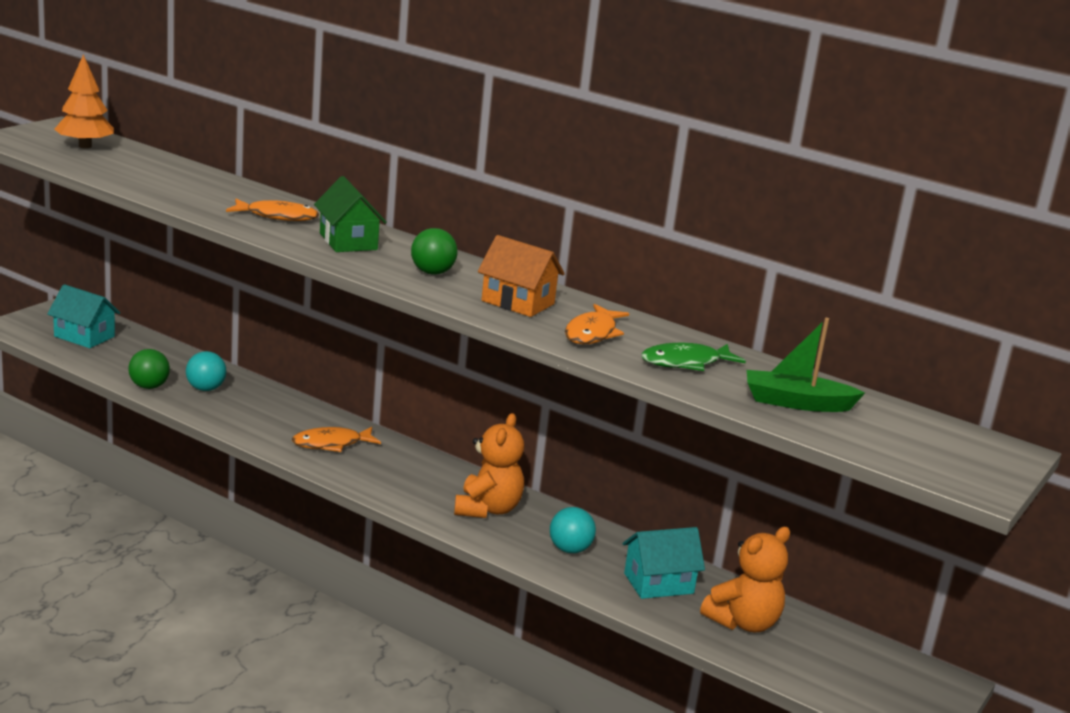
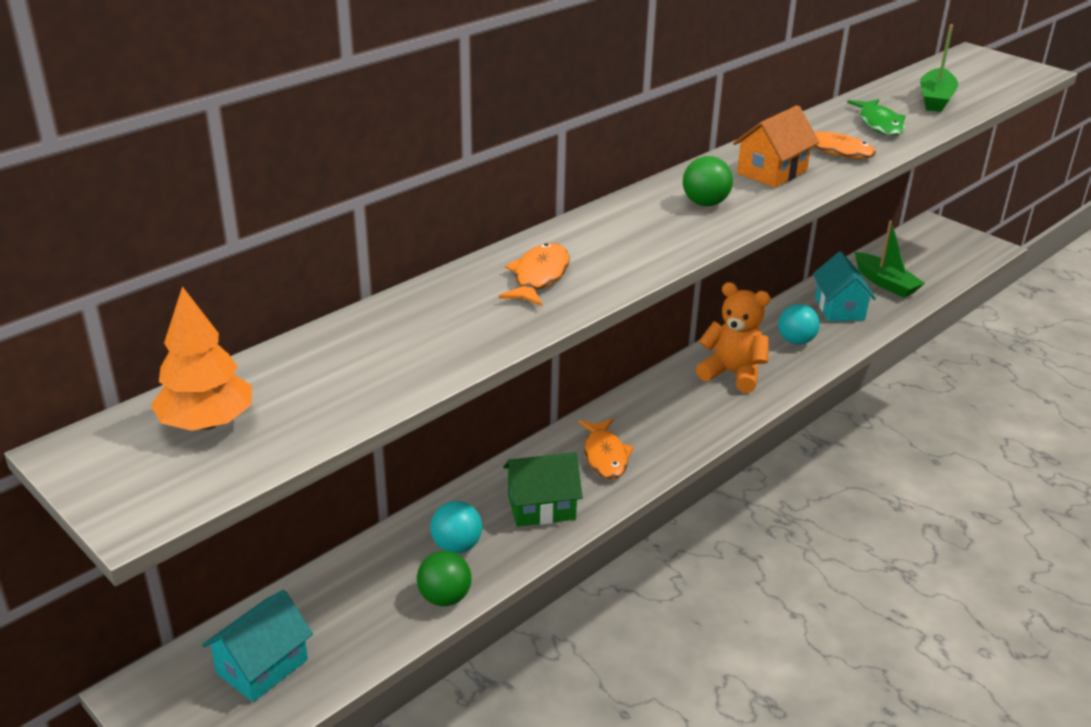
camera: 75 degrees left, 10 degrees up
(348, 241) = (620, 240): green house -> green house (541, 507)
(743, 622) = (885, 283): orange teddy bear -> green boat

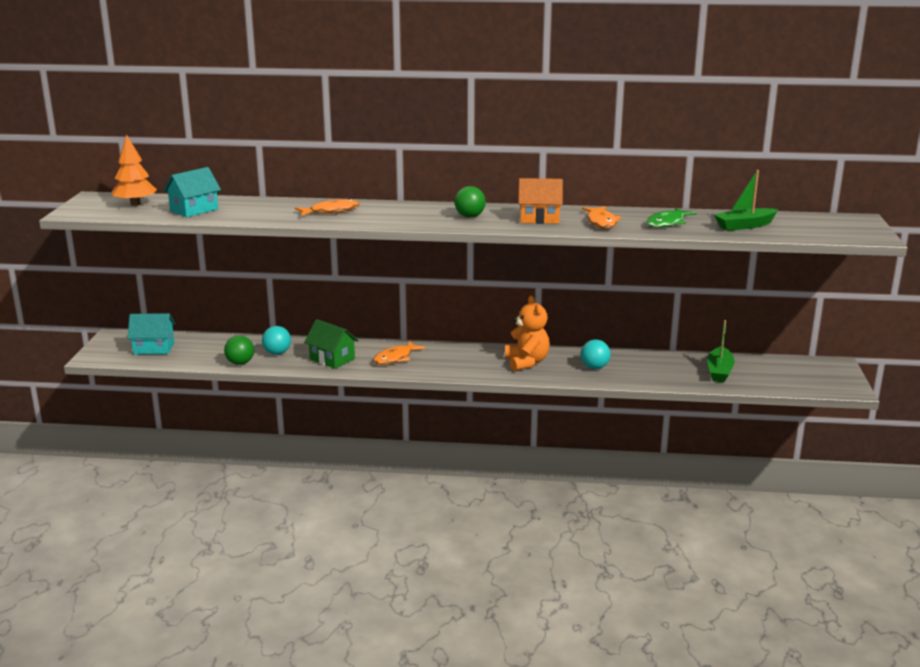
camera: 50 degrees right, 10 degrees down
(839, 308) = (657, 368): turquoise house -> turquoise house (194, 210)

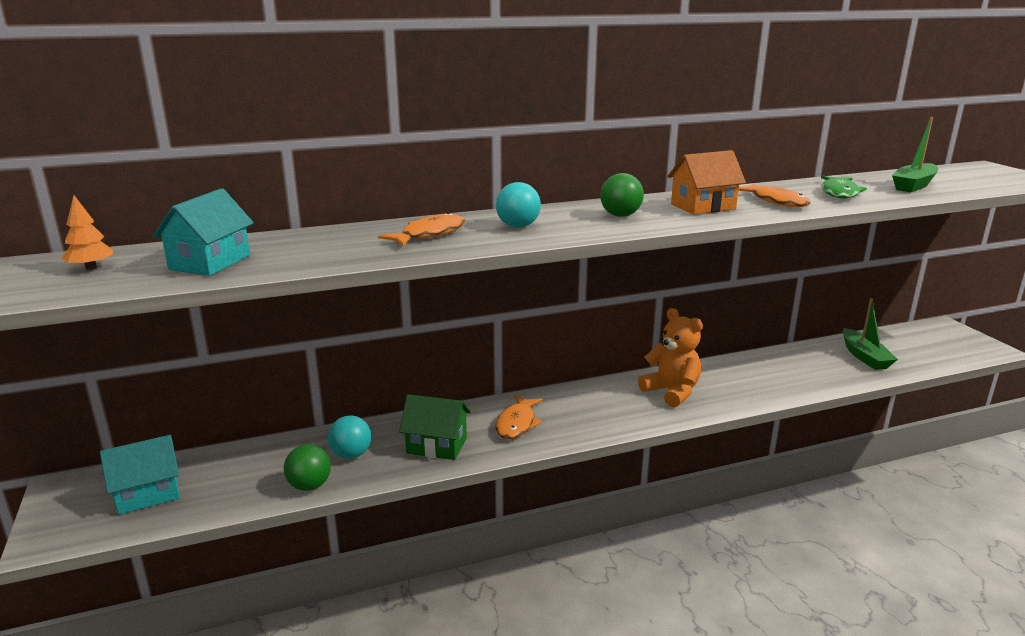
camera: 25 degrees left, 0 degrees up
(135, 204) = (91, 268): orange tree -> orange tree, size x0.61
(594, 367) = (747, 381): turquoise ball -> turquoise ball (518, 226)

